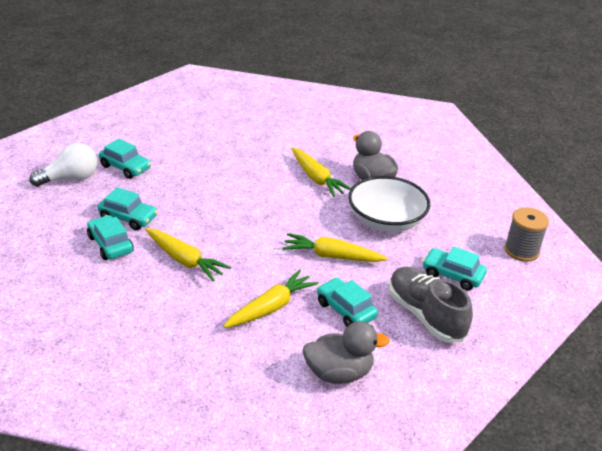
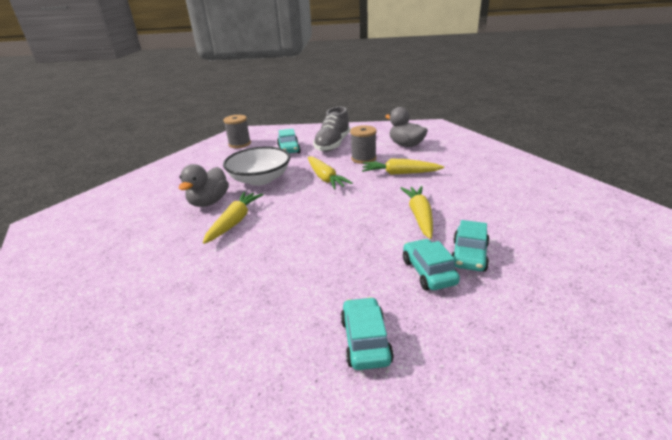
camera: 125 degrees left, 5 degrees down
(70, 179) = (452, 368): white light bulb -> none
(345, 310) = (363, 158): turquoise car -> grey spool

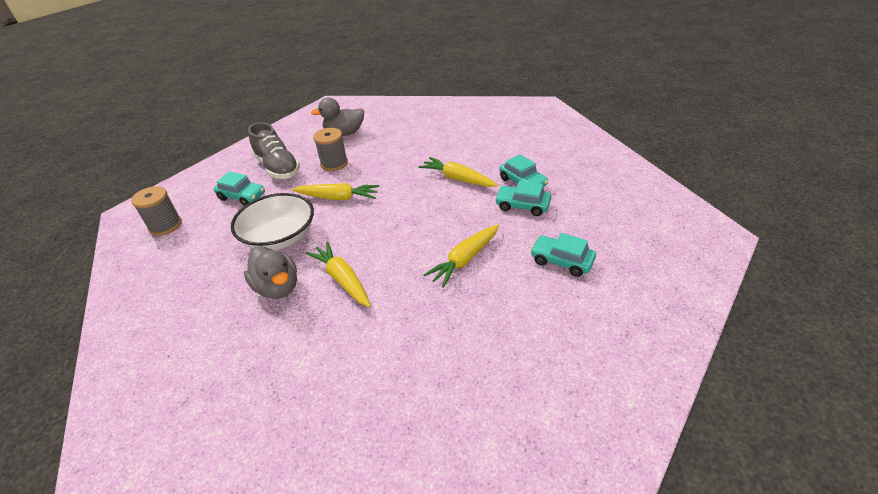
camera: 55 degrees left, 10 degrees up
(400, 173) = (387, 158): yellow carrot -> yellow carrot (465, 260)

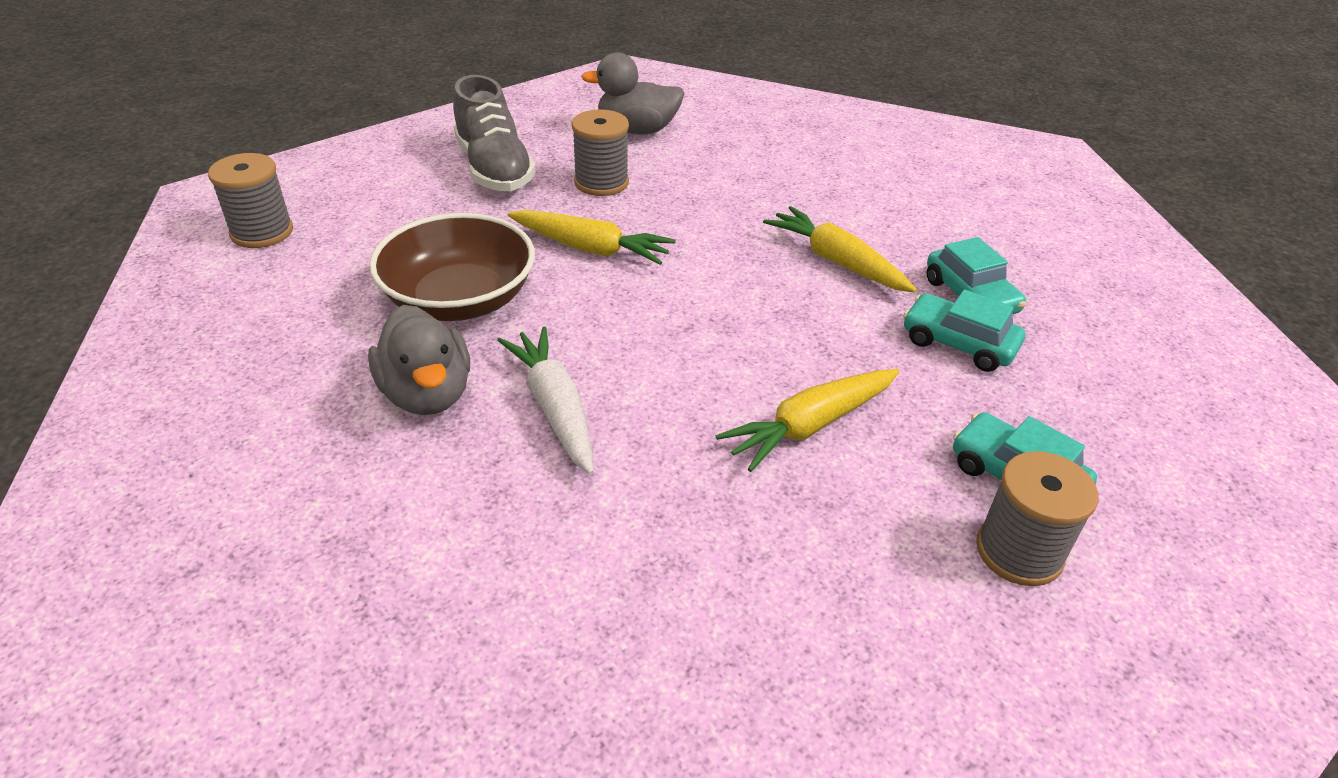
camera: 10 degrees right, 0 degrees up
(242, 196) = (413, 209): turquoise car -> none
(280, 237) = (460, 299): white bowl -> brown bowl
(342, 279) = (554, 408): yellow carrot -> white carrot
(570, 294) = (1019, 552): none -> grey spool

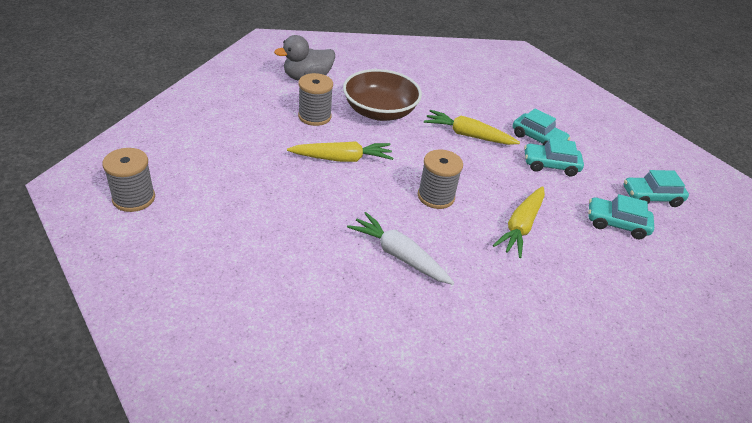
camera: 30 degrees left, 0 degrees up
(427, 394) = (327, 269): grey duck -> none
(460, 299) = (296, 209): brown bowl -> brown bowl (379, 112)
(494, 169) = (245, 121): grey shoe -> none
(1019, 552) = (640, 258): grey spool -> grey spool (436, 196)
(1139, 452) = (651, 197): none -> turquoise car

